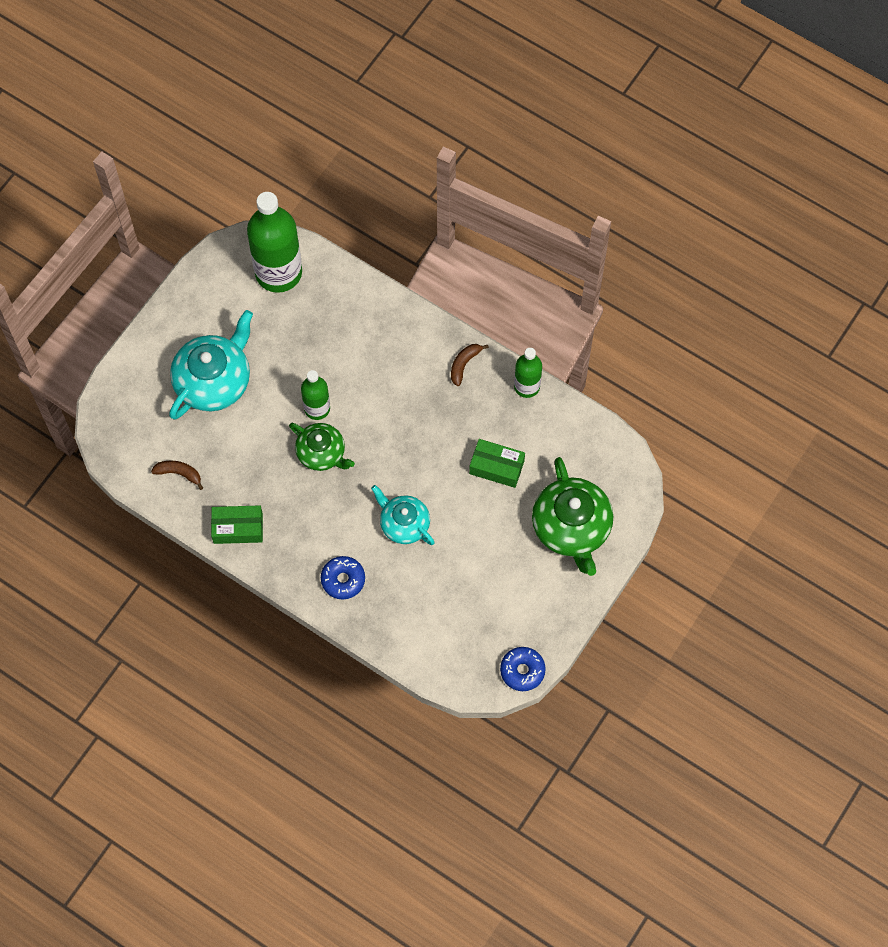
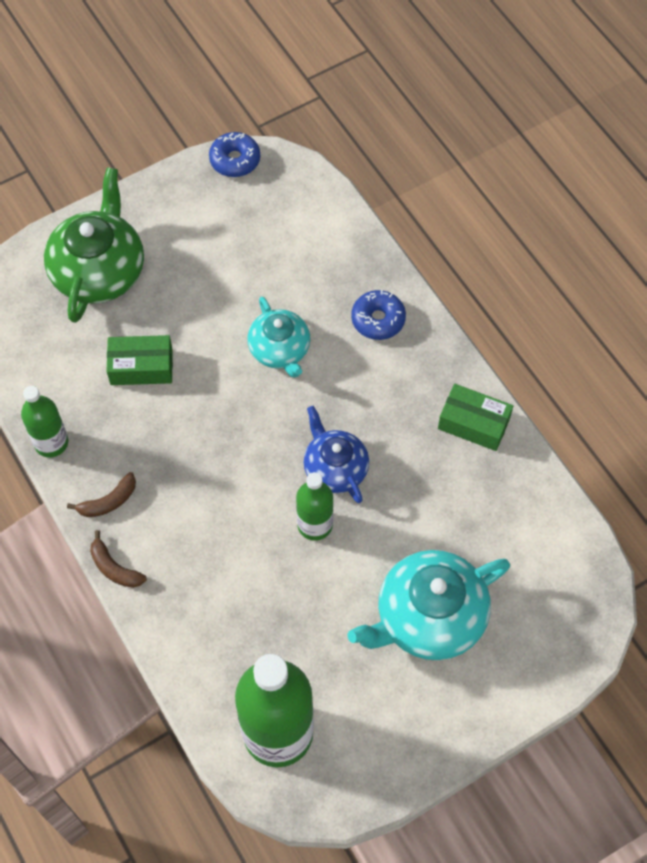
camera: 155 degrees left, 5 degrees down
(179, 473) = (519, 517): brown banana -> brown banana (114, 568)
(322, 453) = (335, 468): green teapot -> blue teapot
(496, 467) = (141, 367): green box -> green box turned 45 degrees counterclockwise

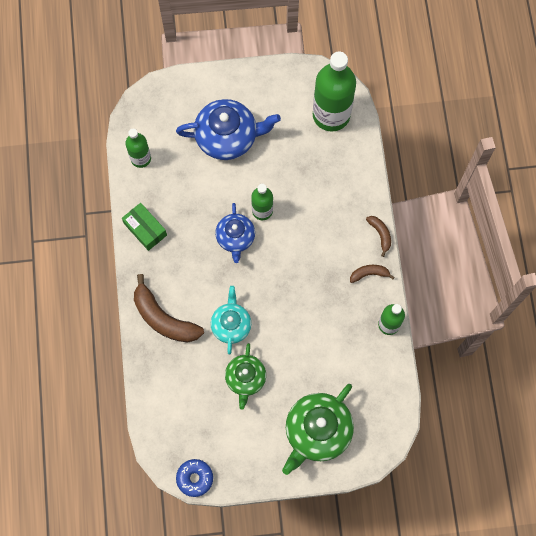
camera: 155 degrees left, 10 degrees up
(141, 367) = (317, 350): green box -> none
(226, 293) = (245, 378): none -> green teapot
(378, 320) = (164, 318): blue donut -> brown banana
(428, 617) = (228, 137): turquoise teapot -> blue teapot
(543, 522) = (141, 158): none -> green bottle

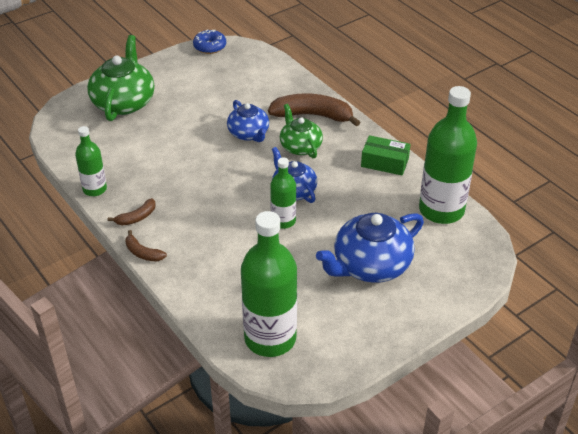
camera: 150 degrees right, 30 degrees down
(141, 158) = (441, 210): green bottle -> green bottle, size x1.86
(231, 324) = (249, 134): turquoise teapot -> blue teapot
(245, 378) = (210, 108): green teapot -> green teapot (300, 146)

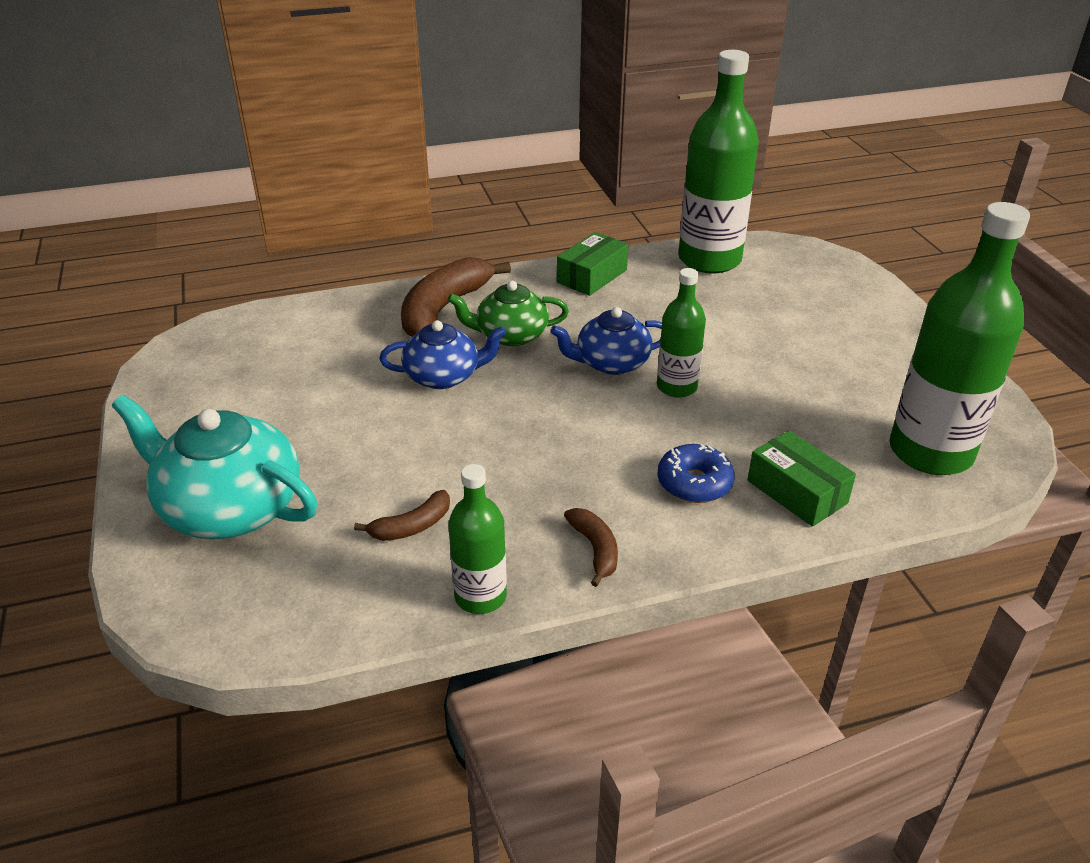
camera: 70 degrees left, 5 degrees down
(124, 102) = (229, 507): green teapot -> turquoise teapot
(143, 253) = (696, 558): brown banana -> brown banana (412, 526)
(208, 283) = (797, 492): none -> green box
(210, 46) = (159, 369): blue donut -> blue donut (694, 483)
(370, 265) = (798, 334): blue teapot -> none

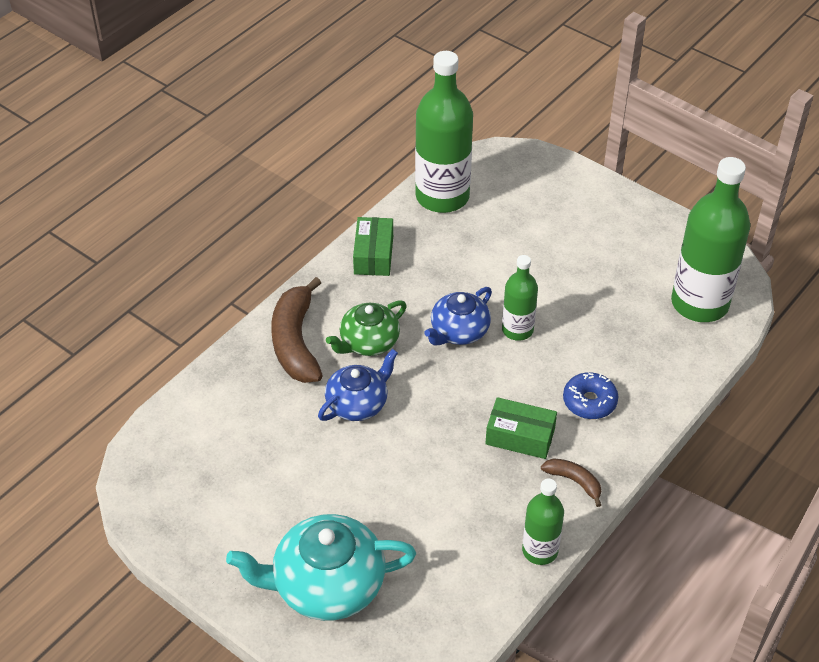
camera: 35 degrees left, 10 degrees up
(412, 526) = (455, 529): brown banana -> none
(797, 492) = (650, 375): green box -> green box (520, 436)

